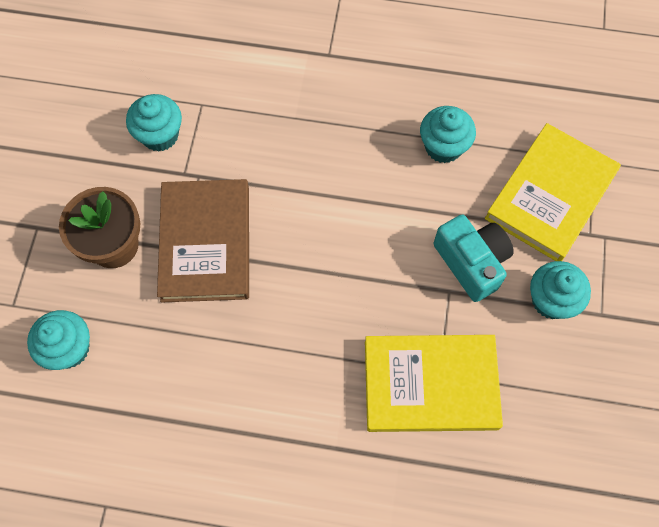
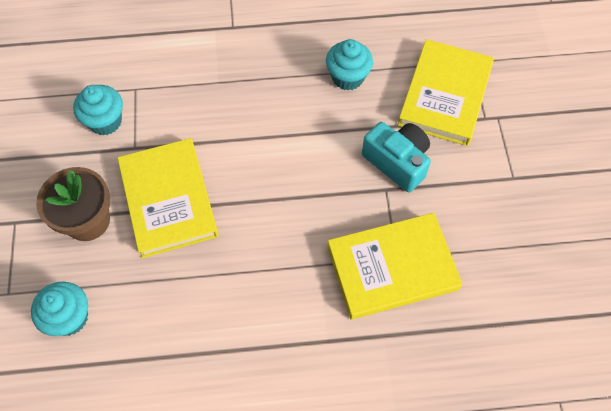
camera: 15 degrees left, 5 degrees down
(205, 243) = (168, 200): brown book -> yellow book
(551, 300) = (470, 176): turquoise cupcake -> none

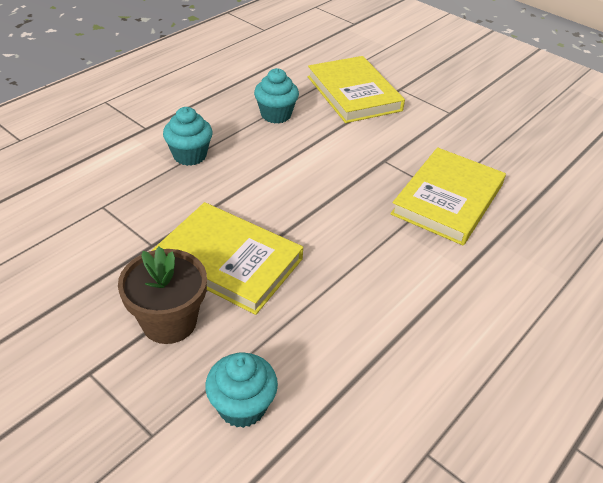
camera: 45 degrees left, 20 degrees down
(105, 121) = (99, 242): turquoise cupcake -> turquoise cupcake (190, 155)
(397, 162) = (371, 142): turquoise camera -> none

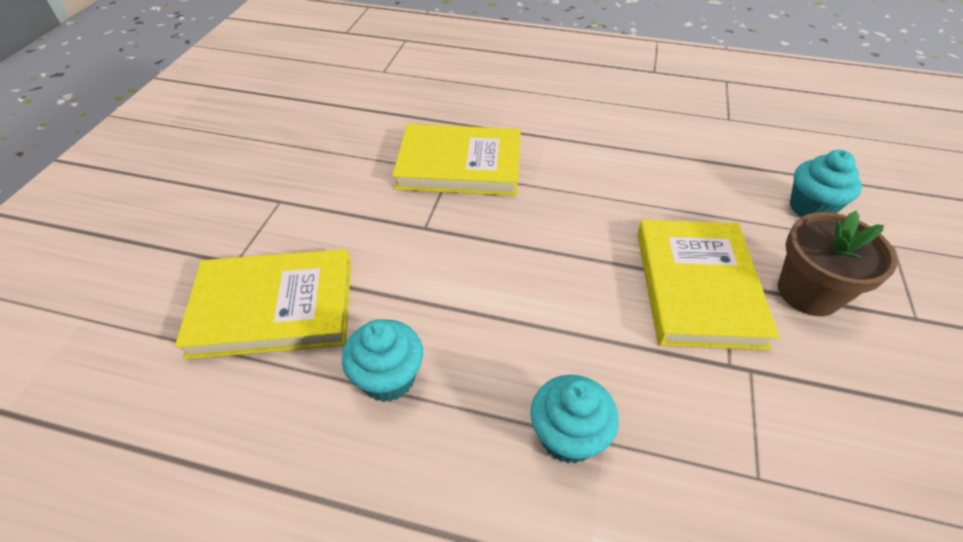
camera: 115 degrees left, 5 degrees up
(353, 93) = (273, 308): yellow book -> yellow book turned 45 degrees clockwise

